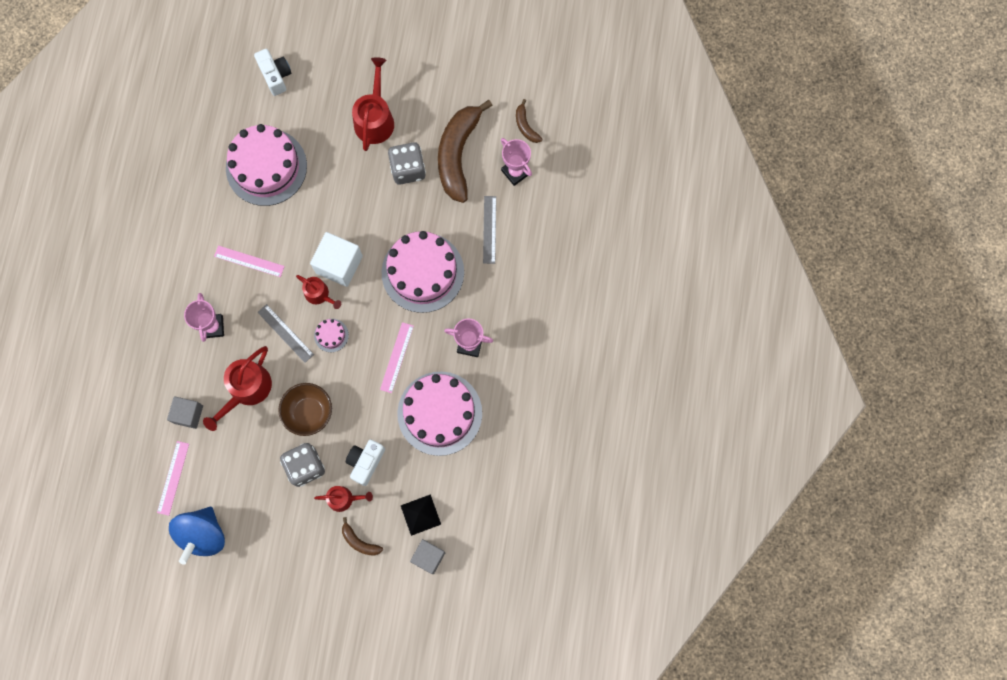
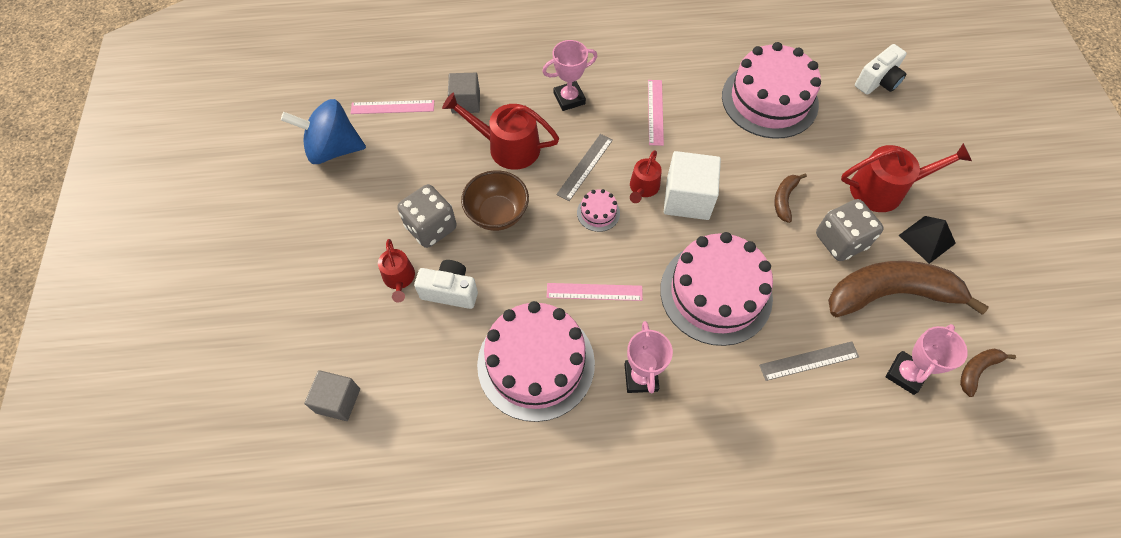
camera: 75 degrees right, 15 degrees down
(359, 541) = (348, 311): brown banana -> brown banana (784, 199)
(420, 514) = (394, 375): black pyramid -> black pyramid (927, 239)

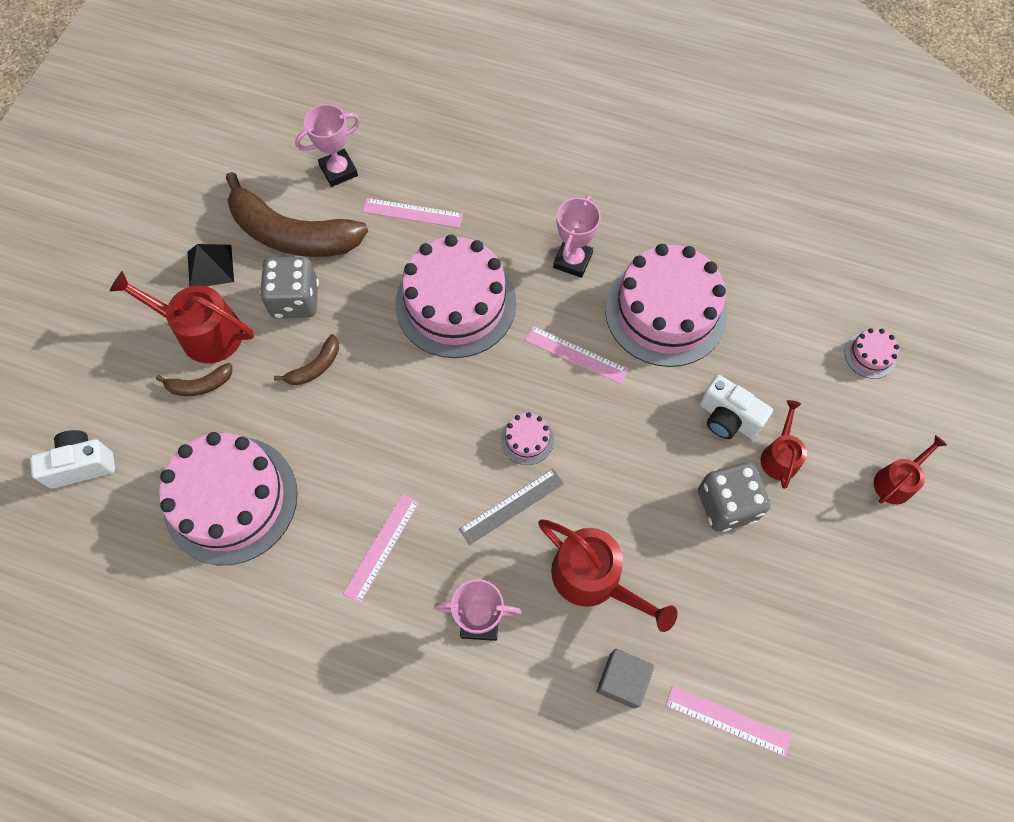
camera: 155 degrees left, 5 degrees up
(333, 149) = (826, 680): blue spinning top -> none
(338, 401) = (870, 355): grey cube -> pink cake
(497, 214) = (643, 488): brown bowl -> none
(643, 188) = (459, 448): red watering can -> red watering can (896, 481)
(687, 198) = (418, 413): white cube -> none
(809, 360) = (412, 213): grey ruler -> pink ruler
(977, 370) = (276, 149): brown banana -> brown banana (200, 385)

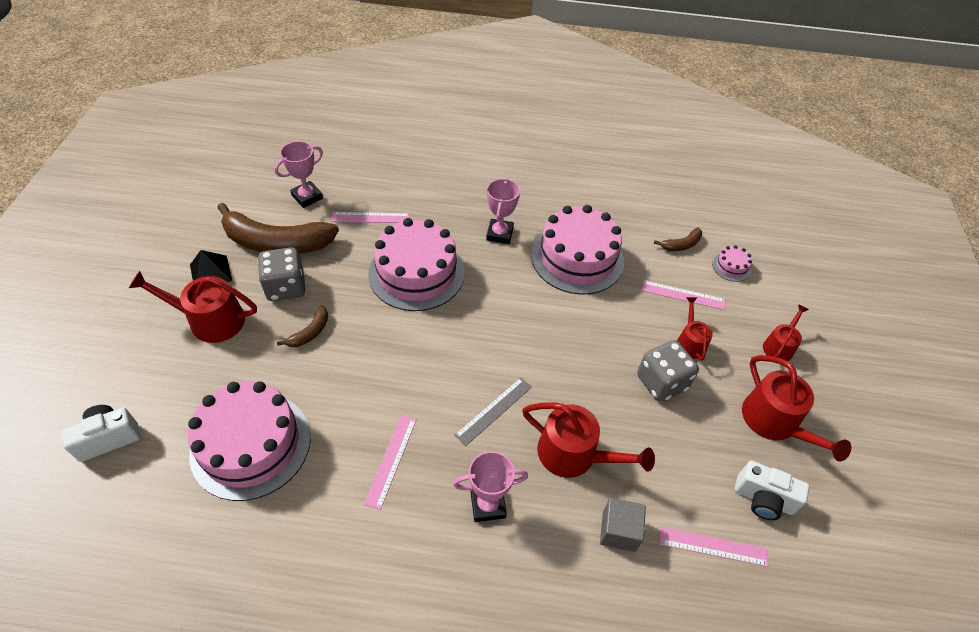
camera: 15 degrees left, 15 degrees down
(200, 385) = (212, 359): brown banana -> brown banana (681, 245)
(527, 439) = (494, 360): pink cake -> none
(576, 355) = (518, 295): pink ruler -> pink ruler (683, 295)
(727, 418) = (643, 322): white camera -> white camera (763, 499)
(854, 583) = (774, 422): none -> red watering can

